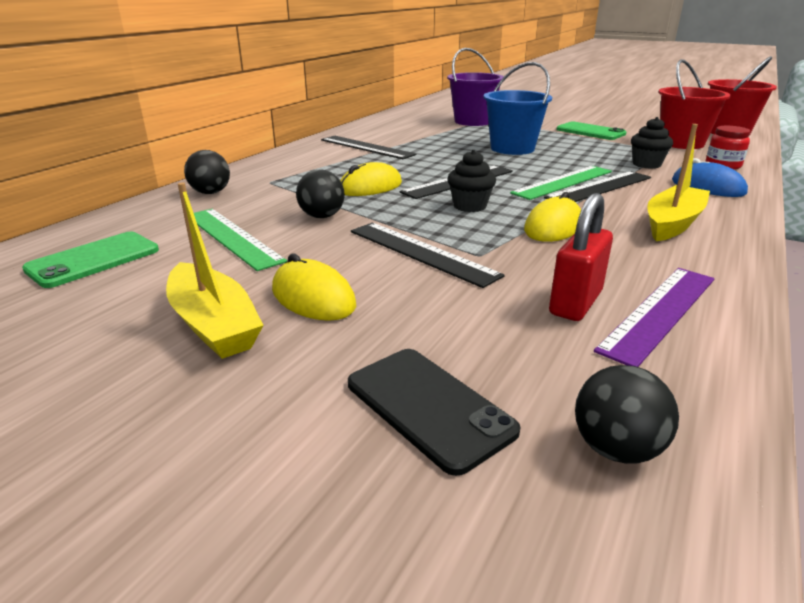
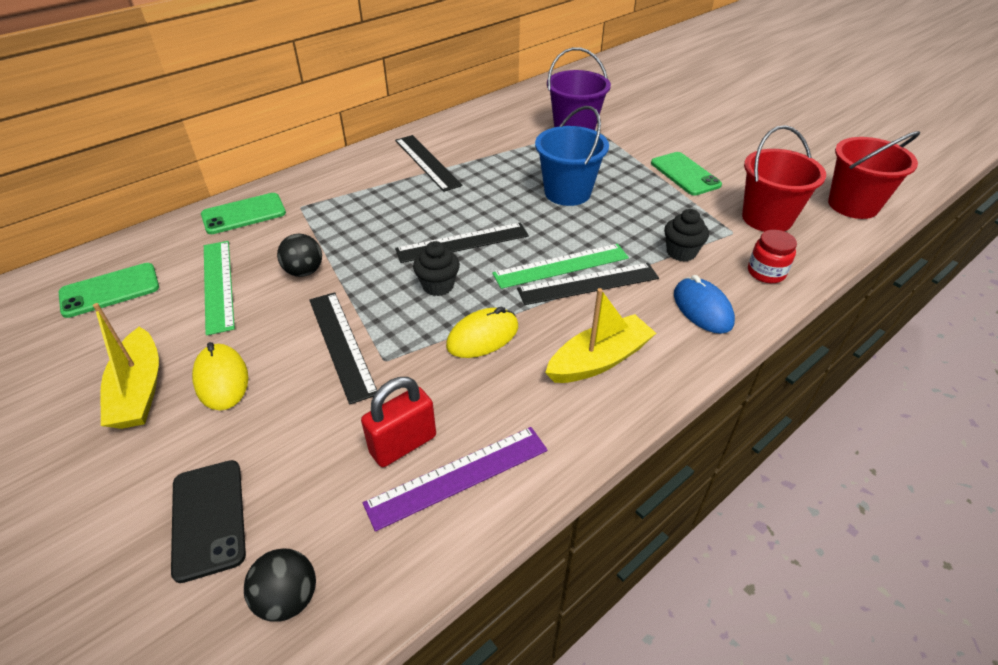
camera: 20 degrees right, 15 degrees up
(210, 192) = (244, 214): black ball -> green phone
(370, 187) = (377, 234): yellow mouse -> none

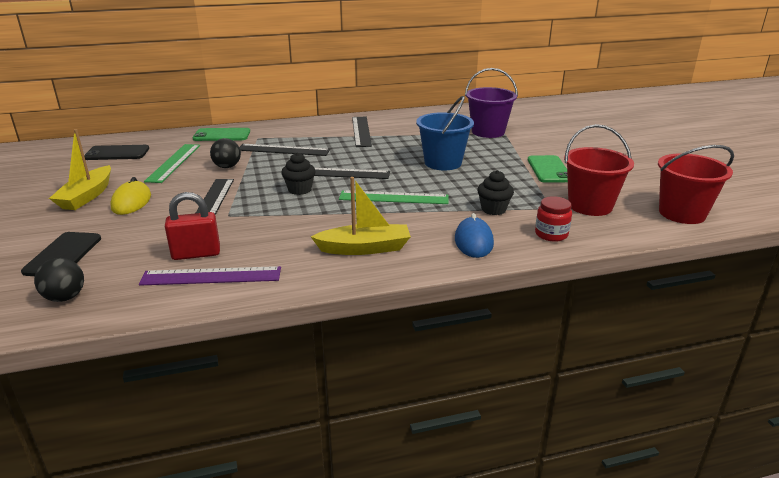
camera: 25 degrees right, 15 degrees down
(110, 290) = (117, 153): green phone -> black phone
(482, 336) = (300, 219): yellow mouse -> none
(588, 284) = (402, 210): black ruler -> black ruler (283, 150)

